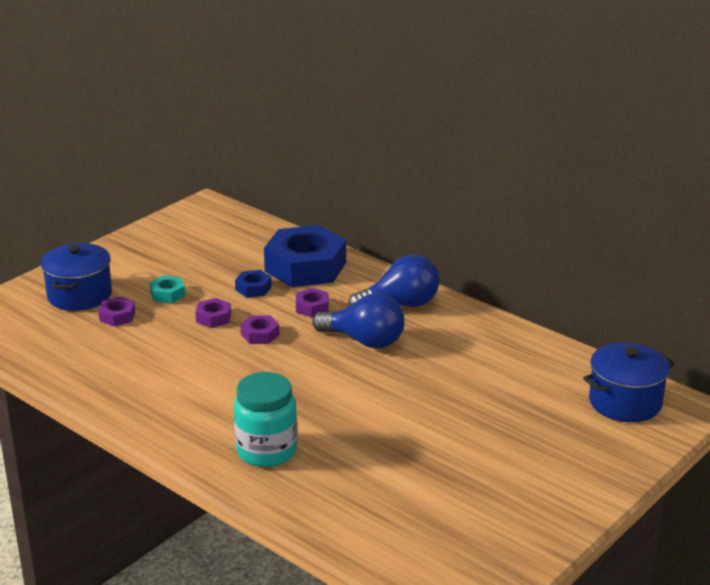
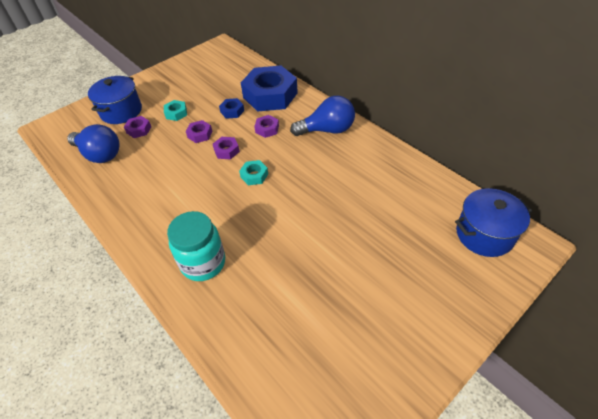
camera: 10 degrees right, 20 degrees up
(308, 360) = (254, 175): none -> turquoise nut
(364, 341) = (296, 161): blue light bulb -> blue light bulb (99, 154)

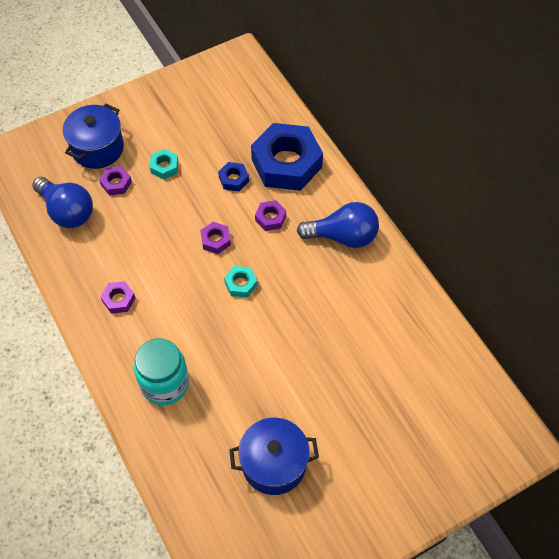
camera: 10 degrees right, 10 degrees up
(200, 134) = (188, 208): purple nut -> purple nut (119, 299)
(484, 234) = (473, 421): blue pot -> blue pot (274, 464)

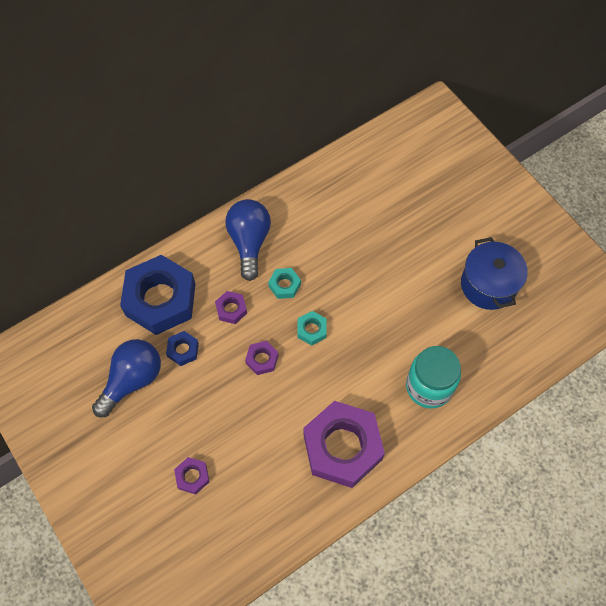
camera: 95 degrees left, 5 degrees up
(67, 211) = (234, 526): blue light bulb -> blue light bulb (132, 380)
(97, 148) = (141, 508): blue pot -> none
(119, 299) = (342, 447): purple nut -> purple nut, size x2.34
(164, 167) = (167, 426): turquoise nut -> turquoise nut (284, 285)

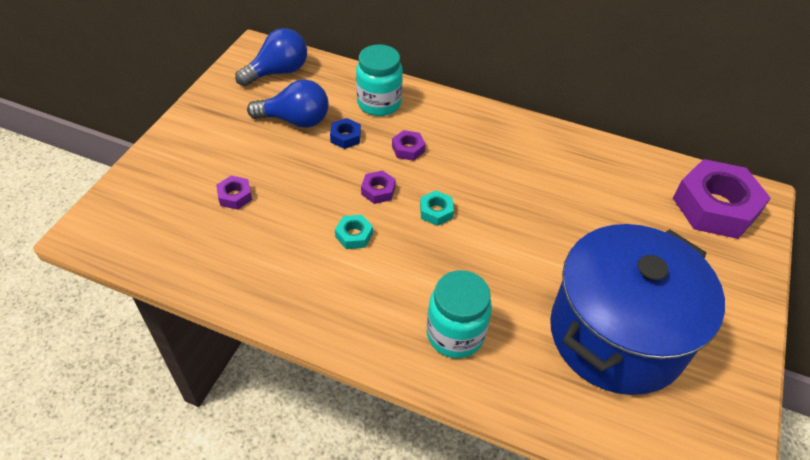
camera: 55 degrees right, 15 degrees down
(160, 299) = (379, 103): blue nut -> turquoise jar
(249, 242) = (480, 131): blue light bulb -> blue light bulb (278, 72)
(284, 285) = (462, 172): turquoise nut -> turquoise nut (354, 235)
(342, 447) = (336, 291): purple nut -> purple nut (715, 207)
(488, 285) = (616, 335): blue pot -> blue pot, size x1.86

